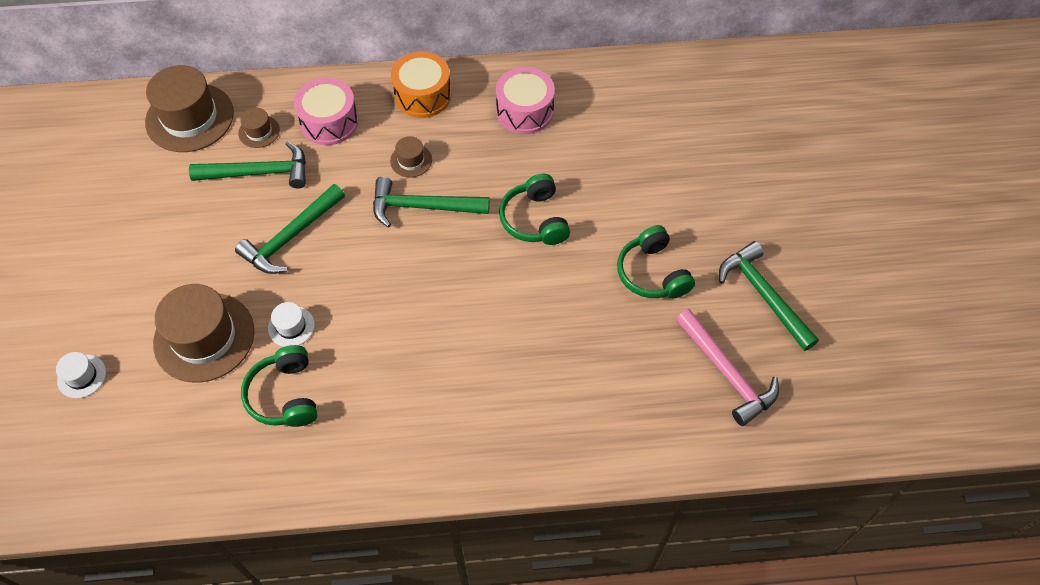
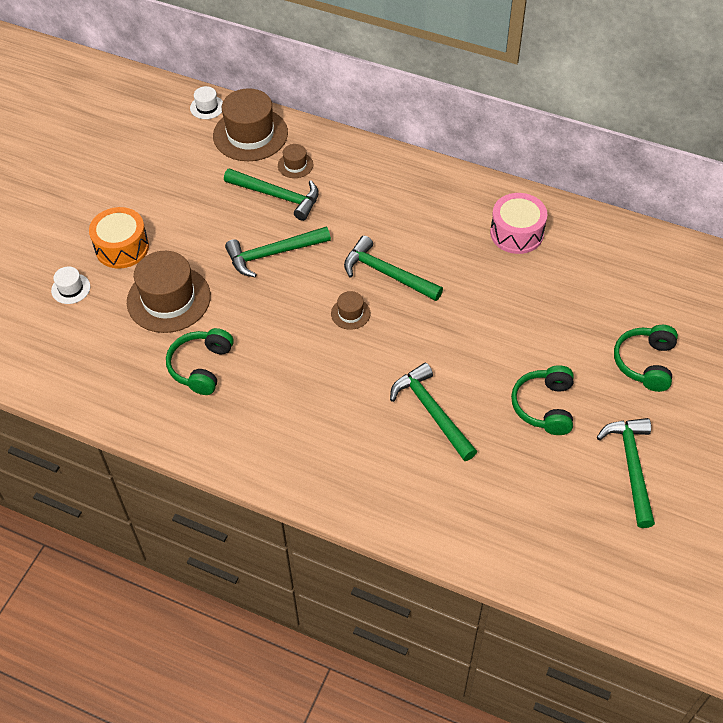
camera: 30 degrees right, 5 degrees down
(291, 326) = (234, 319): white hat -> white hat (207, 107)
(329, 122) = (353, 179): pink drum -> none
(411, 160) = (399, 234): brown hat -> brown hat (350, 313)
(423, 95) = (439, 187): orange drum -> orange drum (122, 247)
(535, 219) = (472, 322): green headphones -> green headphones (645, 363)
(550, 329) = (432, 411): none -> green hammer
(726, 373) = (558, 513): pink hammer -> none

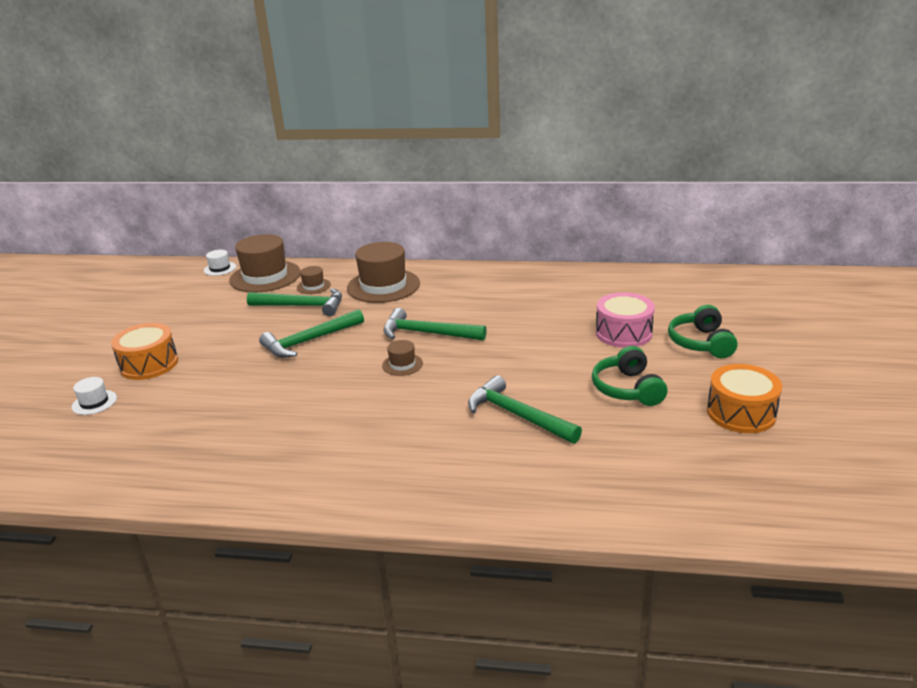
camera: 15 degrees left, 25 degrees down
(168, 299) = (206, 390): brown hat -> brown hat (383, 286)
(201, 367) = (255, 432): green headphones -> none
(516, 233) = (534, 290): pink drum -> pink drum (623, 333)
(631, 467) = (741, 413): green hammer -> orange drum

